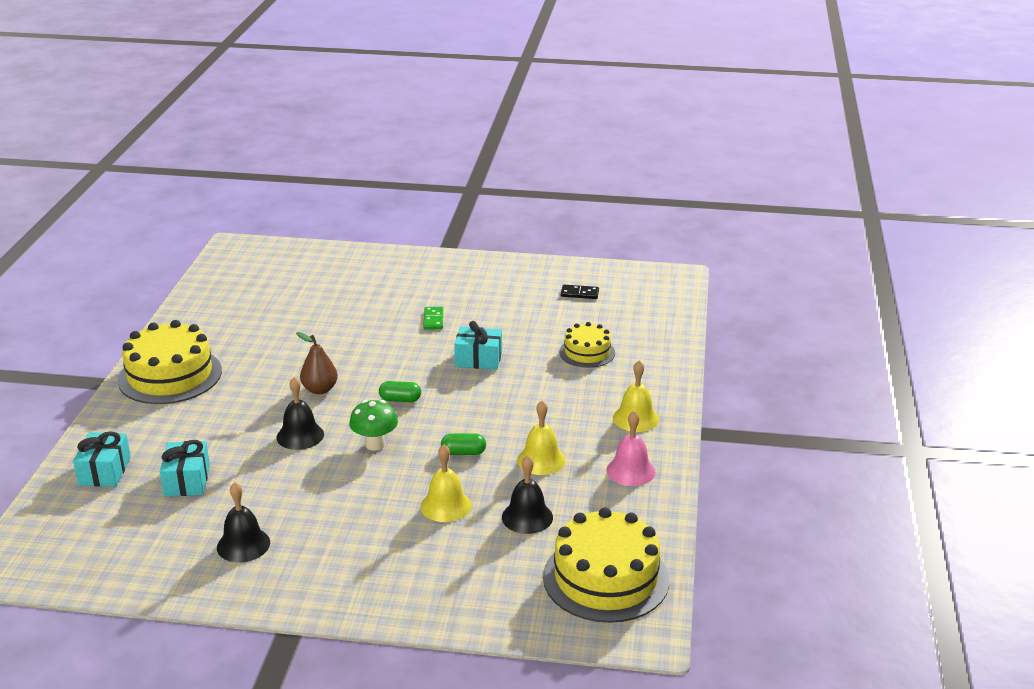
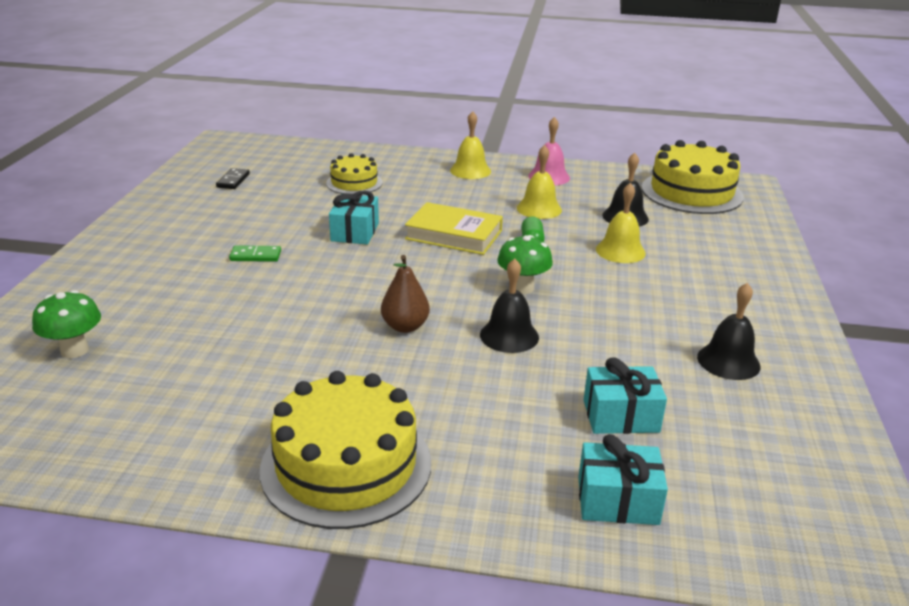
camera: 90 degrees left, 0 degrees up
(308, 276) = (74, 350): none -> green mushroom
(400, 399) = (433, 274): green capsule -> none
(476, 409) = (454, 235): none -> yellow book

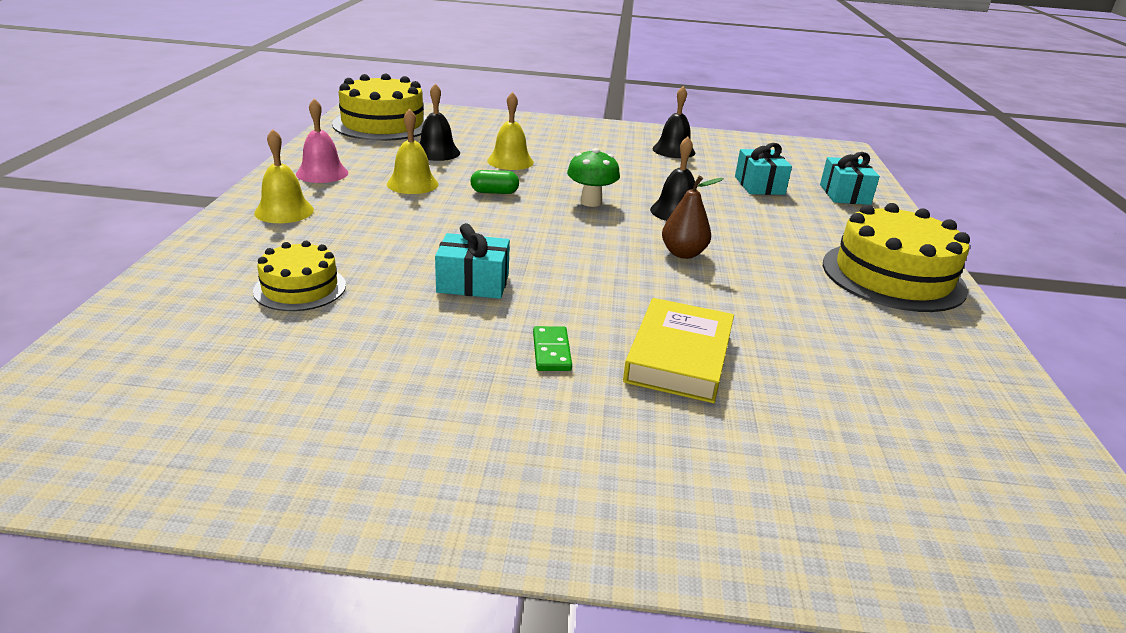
camera: 95 degrees left, 0 degrees up
(74, 350) = (854, 469): green mushroom -> none
(233, 181) = (245, 407): black domino -> none
(454, 235) = (479, 227): yellow book -> yellow book (679, 357)

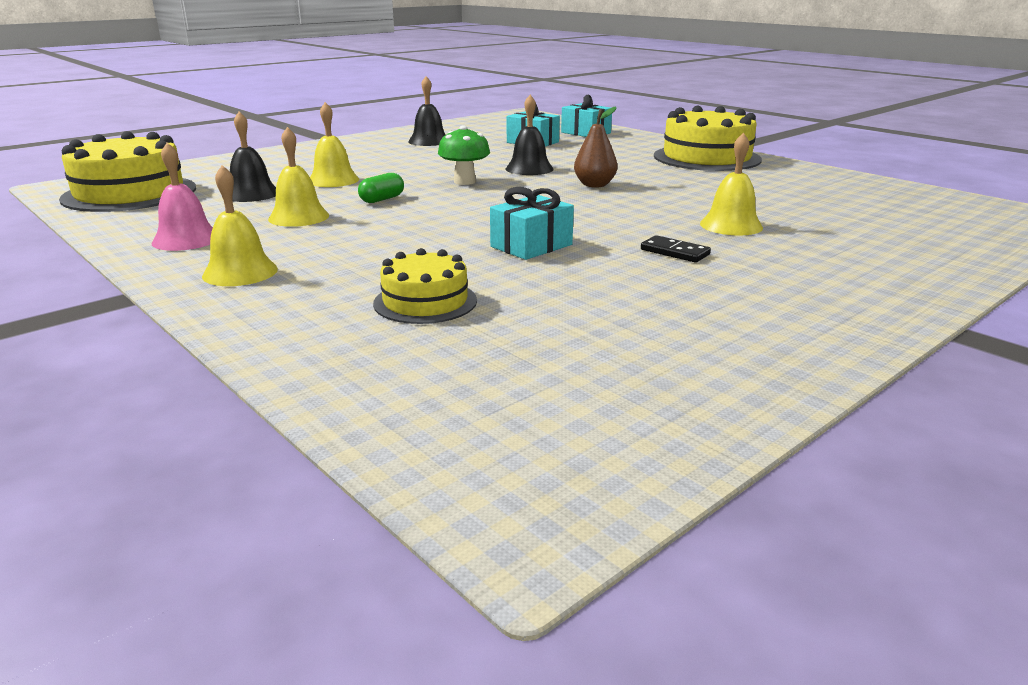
camera: 45 degrees left, 5 degrees down
(551, 351) = (675, 252): green domino -> black domino
(679, 357) = (731, 225): yellow book -> yellow bell

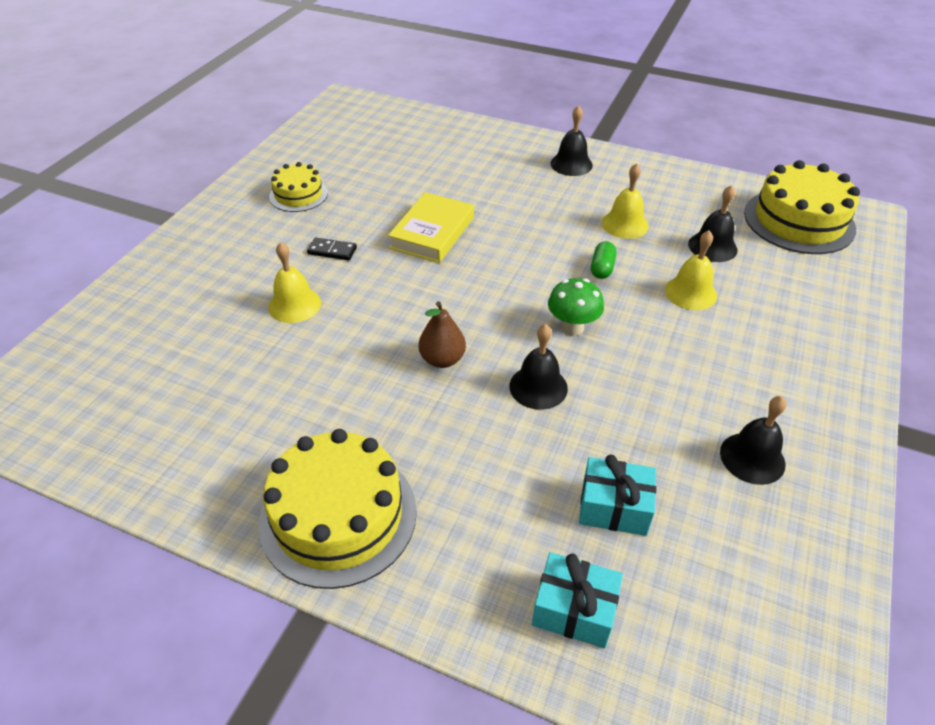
camera: 155 degrees right, 20 degrees up
(186, 239) = (650, 181): pink bell -> none
(240, 272) = (571, 164): yellow bell -> black bell
(425, 302) = (451, 168): yellow cake -> yellow cake (298, 195)
(531, 246) = (432, 233): turquoise gift -> yellow book

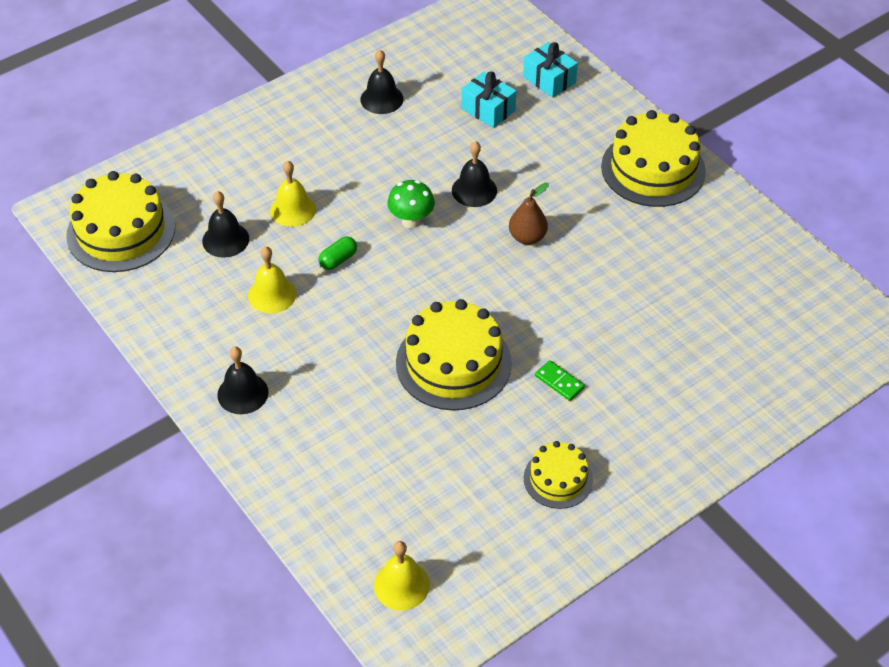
camera: 150 degrees left, 5 degrees up
(294, 305) = (619, 335): yellow bell -> yellow bell (401, 585)
(332, 251) = (559, 382): black domino -> green domino
(432, 233) = (453, 363): yellow book -> yellow cake

